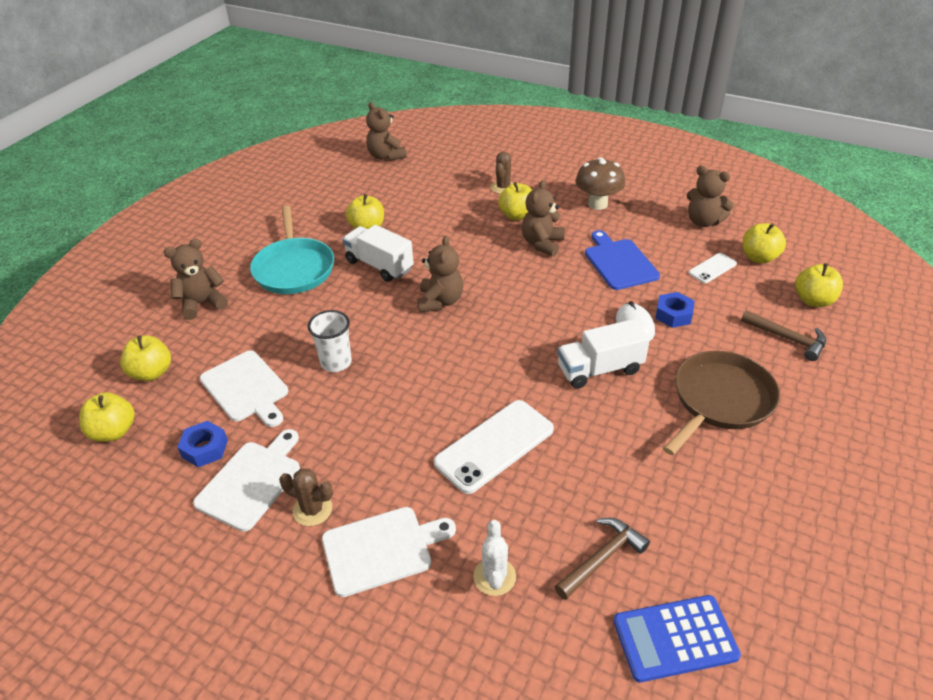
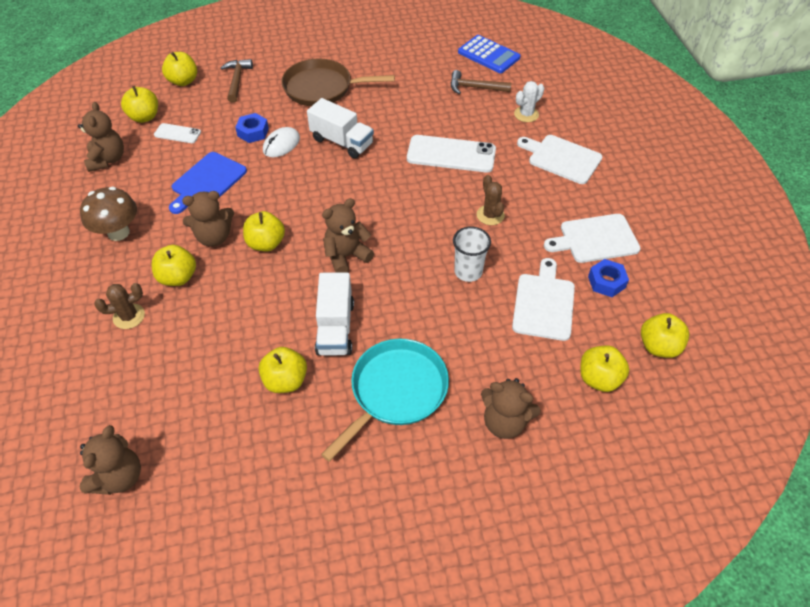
camera: 130 degrees left, 10 degrees up
(312, 510) = (576, 199): brown cactus -> brown cactus (490, 215)
(505, 266) = (266, 243): none -> yellow apple

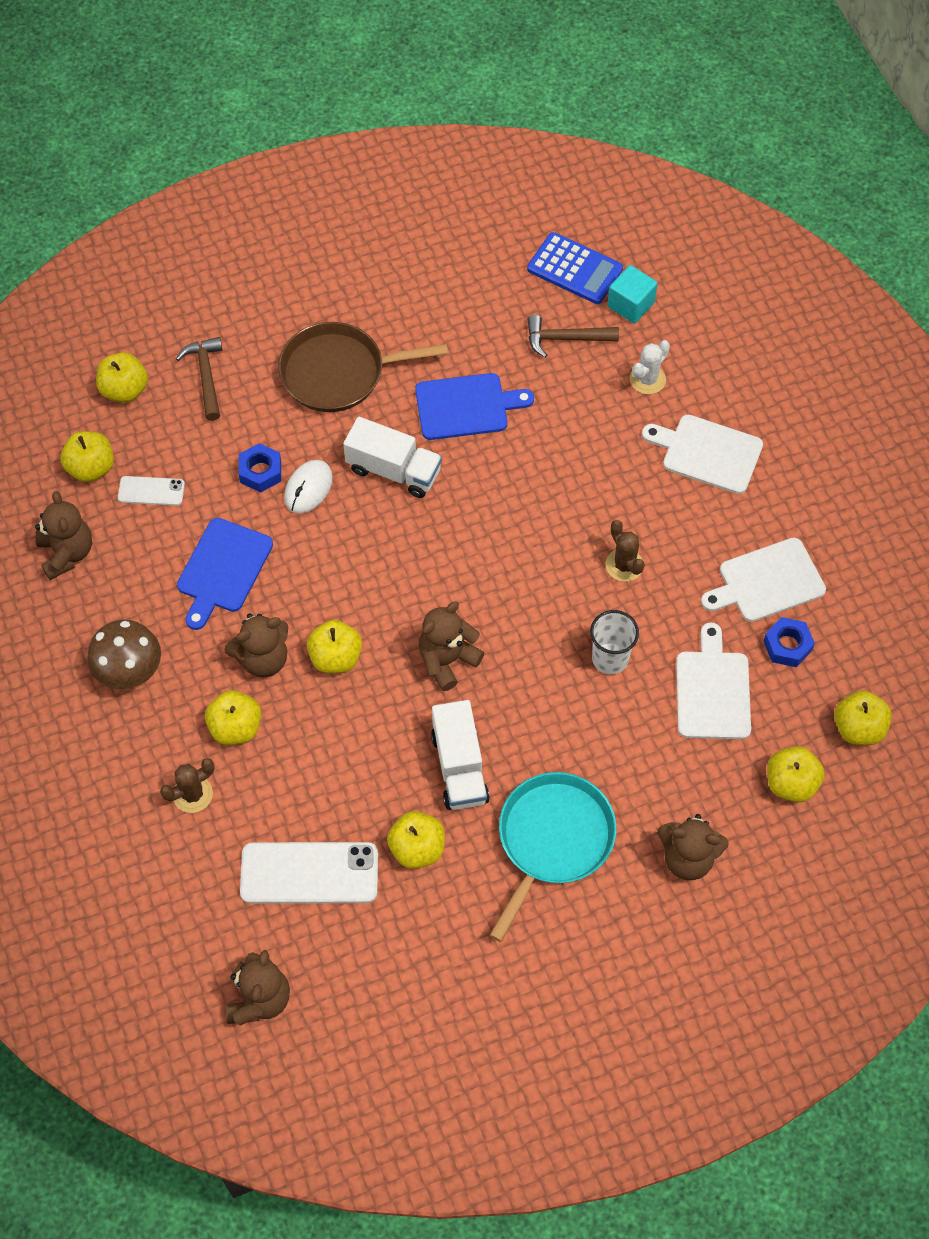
camera: 10 degrees left, 10 degrees up
(400, 114) = (466, 406): none -> blue cutting board
(451, 154) = (553, 469): white phone -> white phone (309, 873)
(522, 76) = (630, 304): none -> turquoise cube

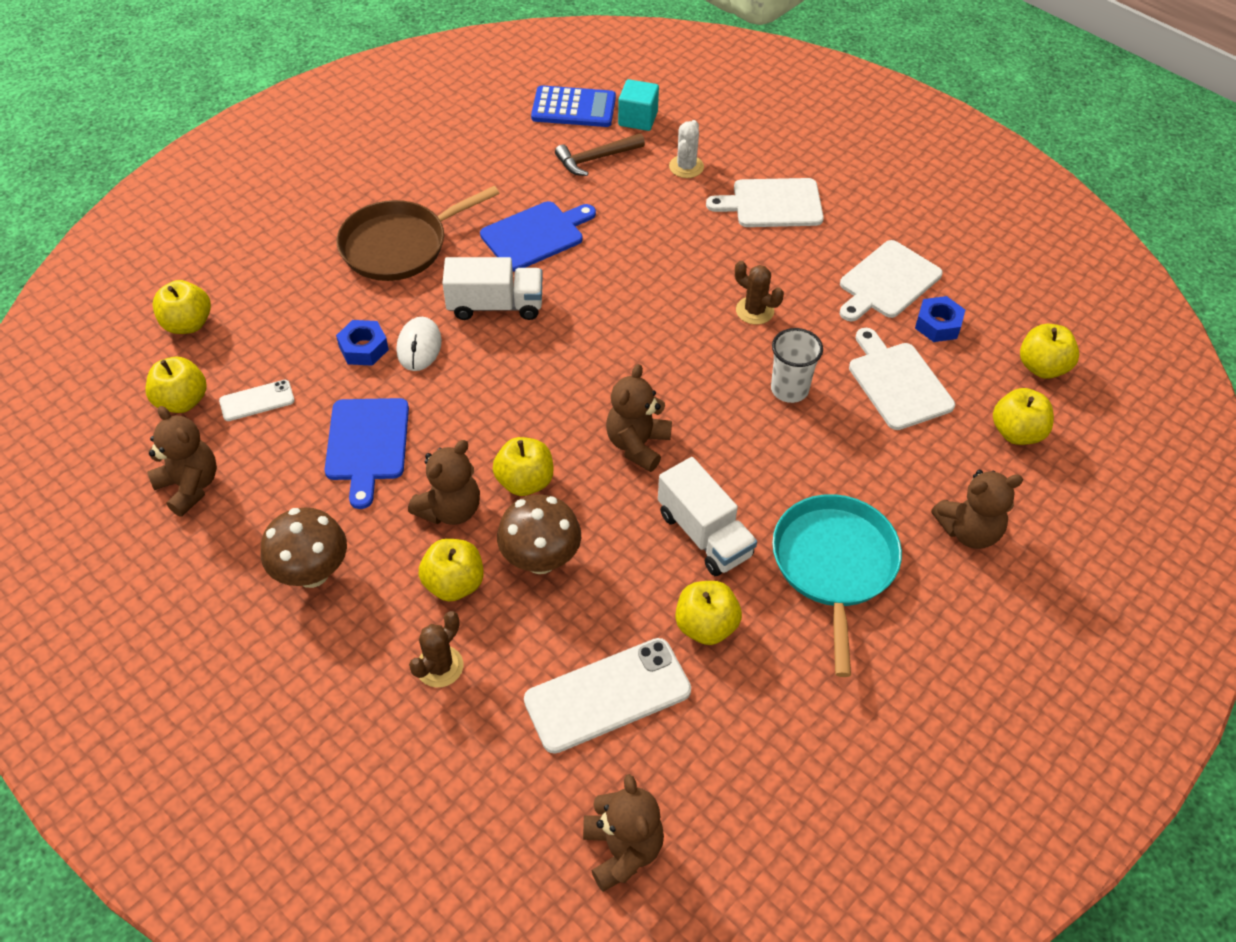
camera: 25 degrees left, 10 degrees down
(206, 376) = (268, 287): brown hammer -> none
(314, 734) = (540, 559): none -> brown mushroom

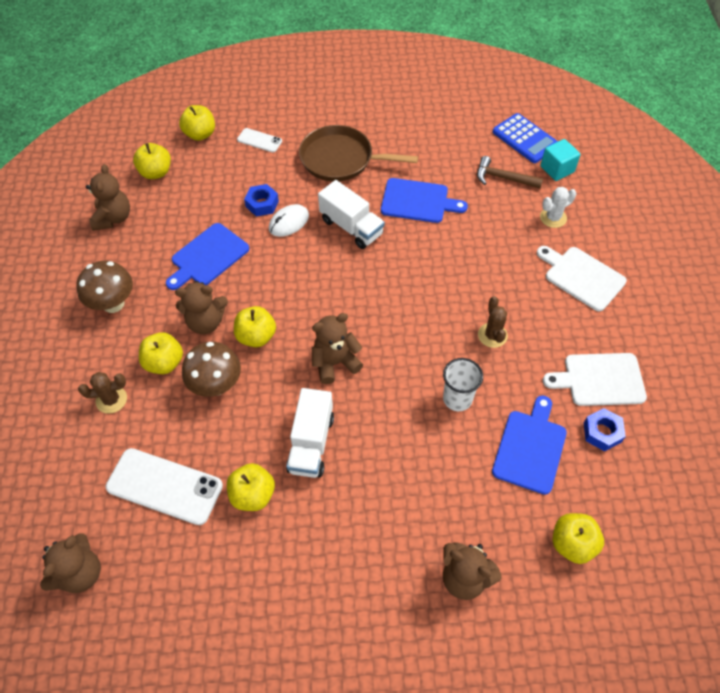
camera: 45 degrees right, 5 degrees up
(257, 401) = (186, 196): white phone -> white phone (259, 140)
(834, 564) = (360, 524): turquoise pan -> none
(898, 382) = (530, 448): white cutting board -> blue cutting board
(1042, 367) = (643, 517): yellow apple -> none

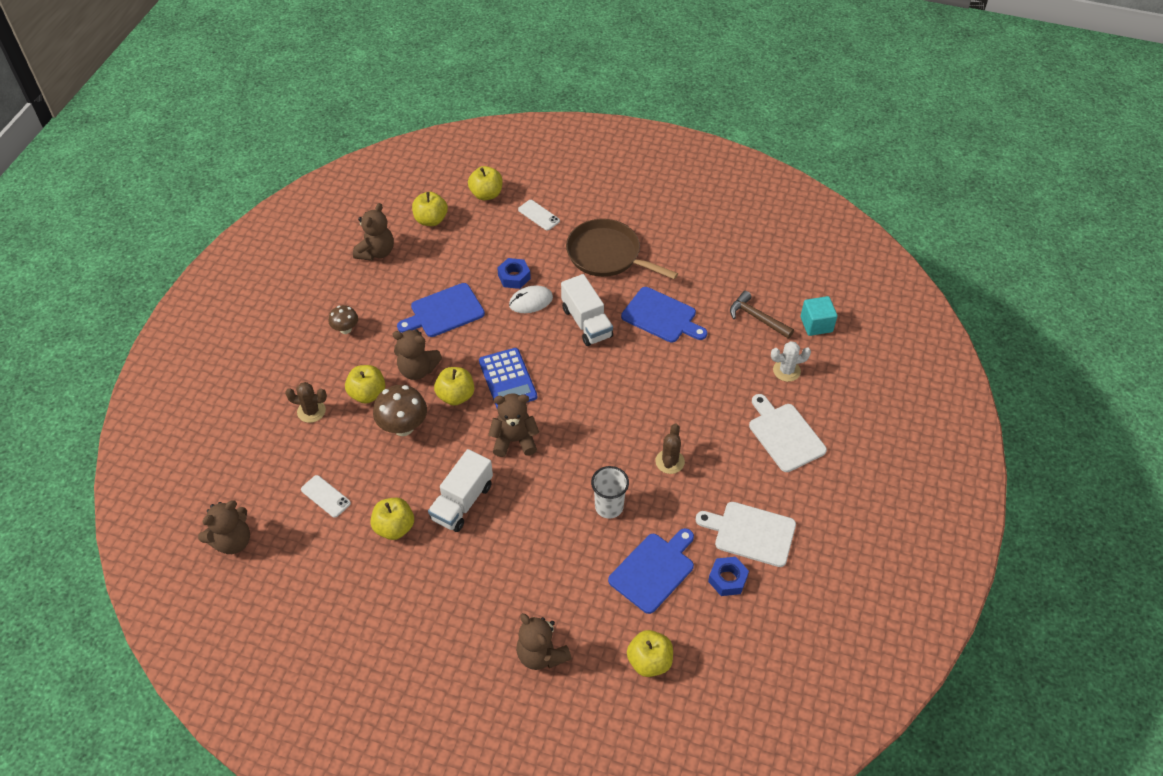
camera: 20 degrees right, 5 degrees down
(113, 303) = (345, 329): brown mushroom -> brown mushroom, size x0.59
(164, 486) = (325, 496): white phone -> white phone, size x0.52
(525, 139) = (800, 285): blue calculator -> blue calculator (508, 379)

